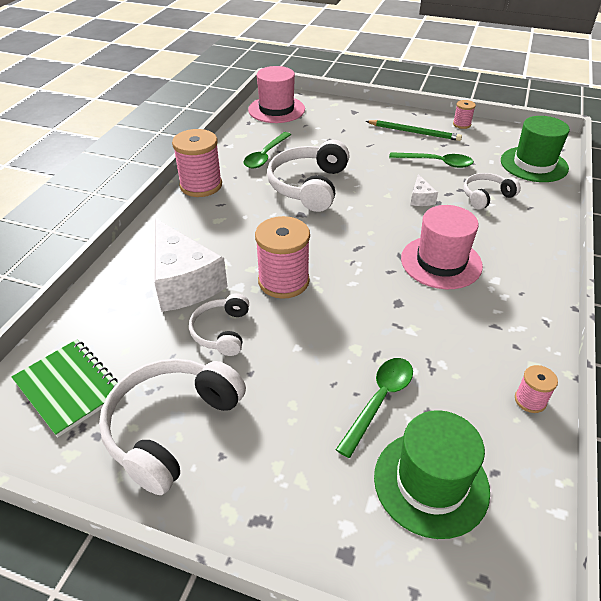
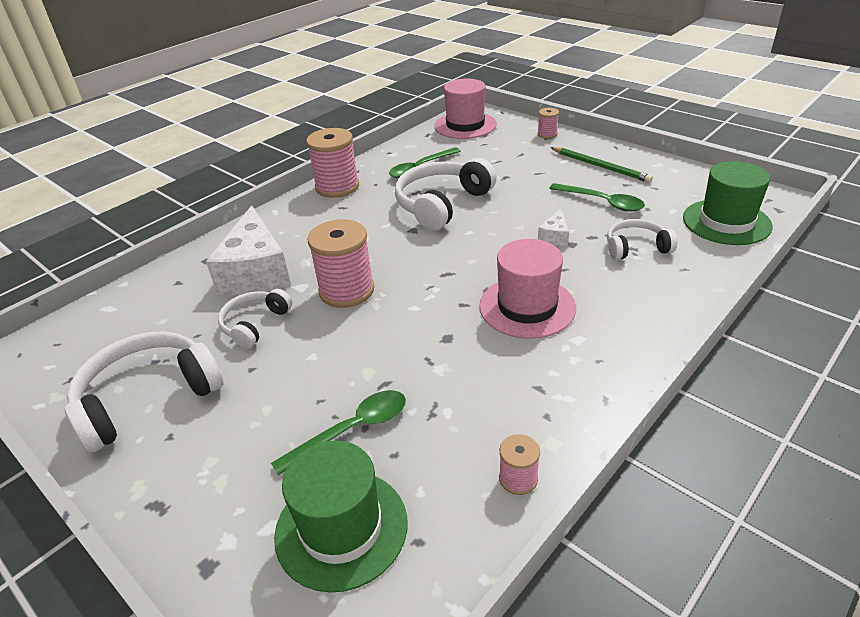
camera: 25 degrees right, 5 degrees down
(69, 388) = (96, 341): green notebook -> none
(461, 124) = (665, 165): pink spool -> pink spool (547, 134)

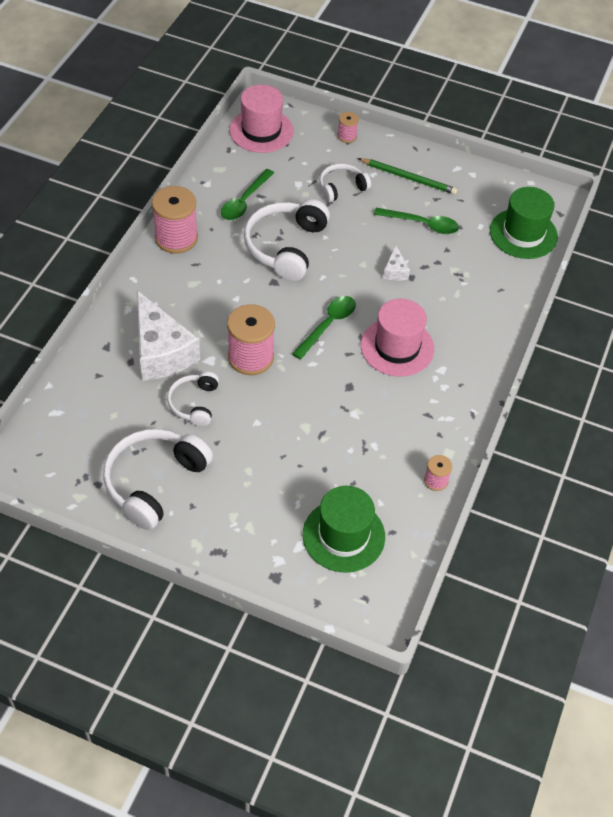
camera: 25 degrees left, 15 degrees up
(352, 430) = (317, 473): green spoon -> green spoon (328, 325)
(636, 247) = (461, 273): white headphones -> white headphones (341, 187)

